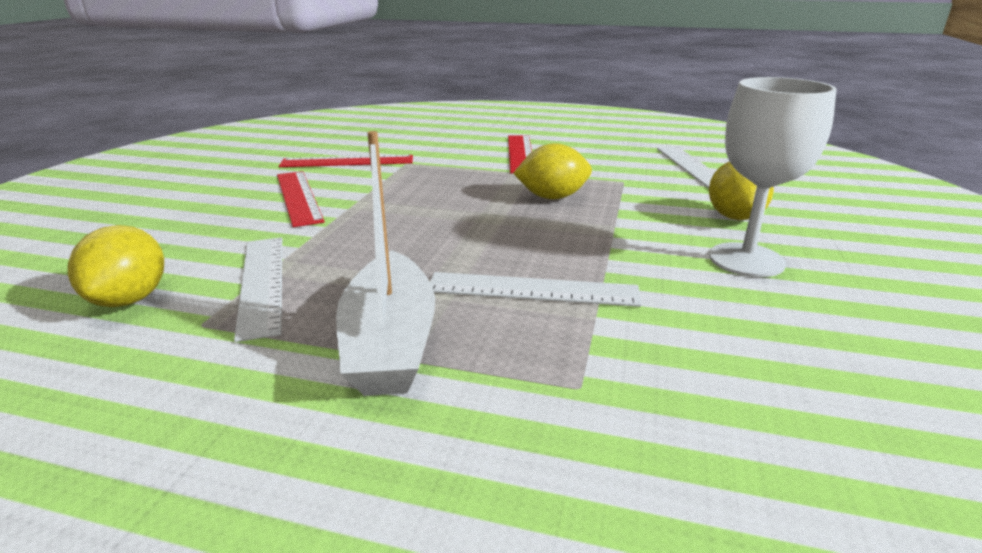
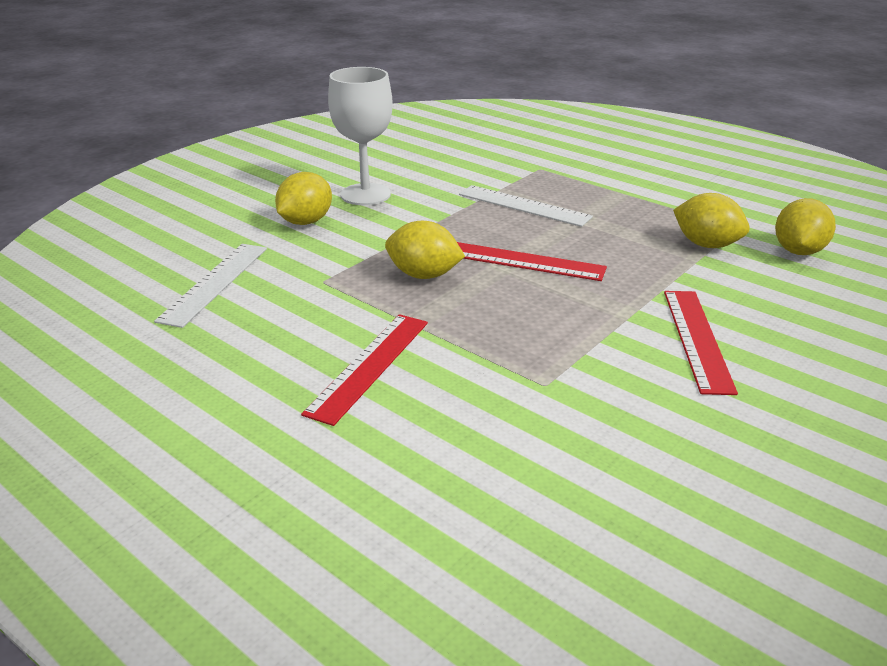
camera: 155 degrees left, 5 degrees up
(262, 283) = (706, 244): white ruler -> yellow lemon
(347, 161) = (634, 411): red ruler -> red ruler (526, 262)
(390, 342) = (622, 198): white boat -> none

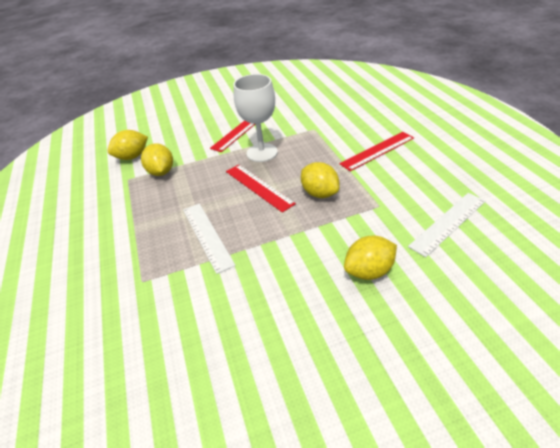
camera: 145 degrees left, 10 degrees up
(365, 194) = (304, 294): white goblet -> white goblet (262, 153)

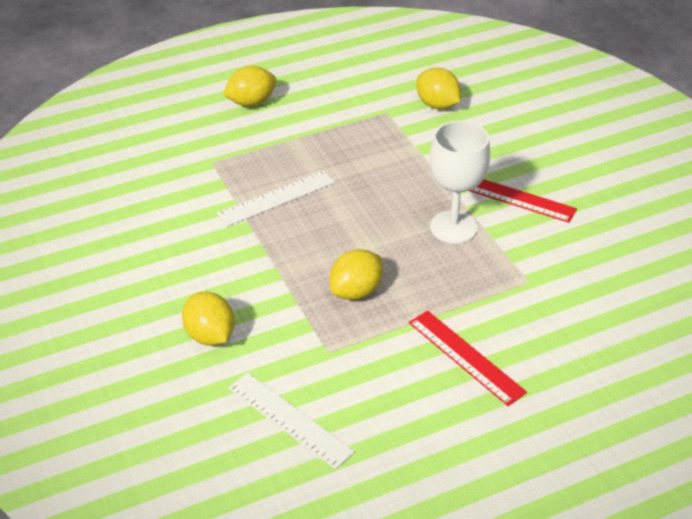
camera: 80 degrees right, 0 degrees up
(161, 172) = (402, 138): yellow lemon -> yellow lemon (251, 102)
(259, 187) = (370, 231): red ruler -> none

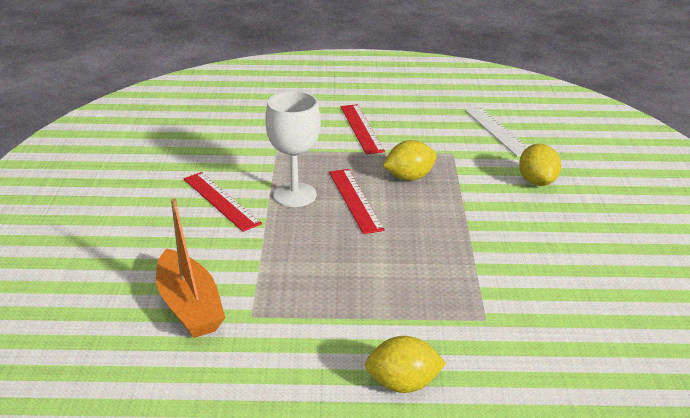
camera: 155 degrees left, 10 degrees down
(276, 198) = (433, 261): white ruler -> none
(390, 241) = (355, 200): none -> red ruler
(437, 105) = (189, 306): yellow lemon -> orange boat

